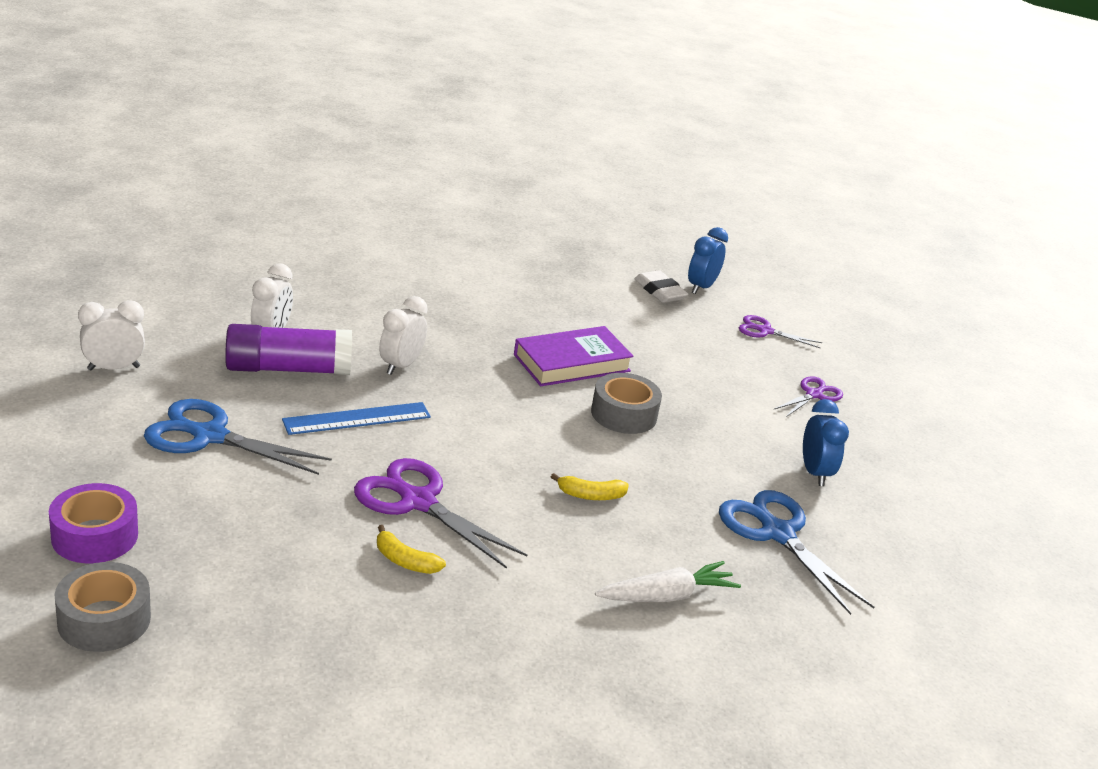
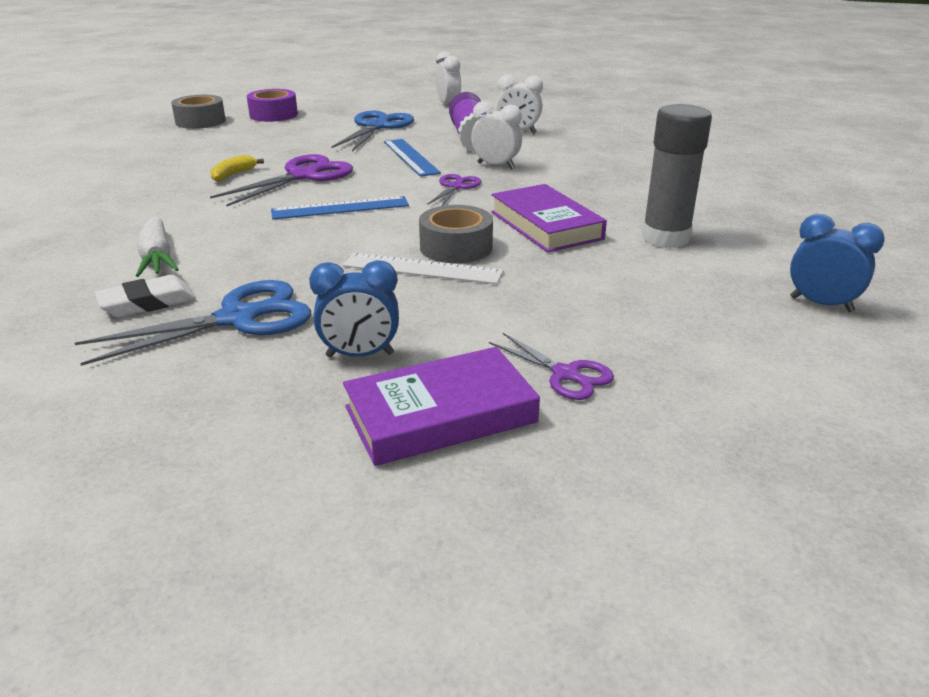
camera: 95 degrees right, 0 degrees up
(527, 475) = (340, 208): none -> blue ruler
(590, 495) = (311, 231): yellow banana -> none
(596, 314) = (665, 238): none -> grey glue stick
(660, 291) = (771, 275): white eraser -> white eraser (147, 303)
(669, 435) = (422, 268): none -> white ruler
(765, 331) = (734, 347): purple scissors -> purple scissors (456, 187)
(872, 445) = (440, 414): none -> purple book

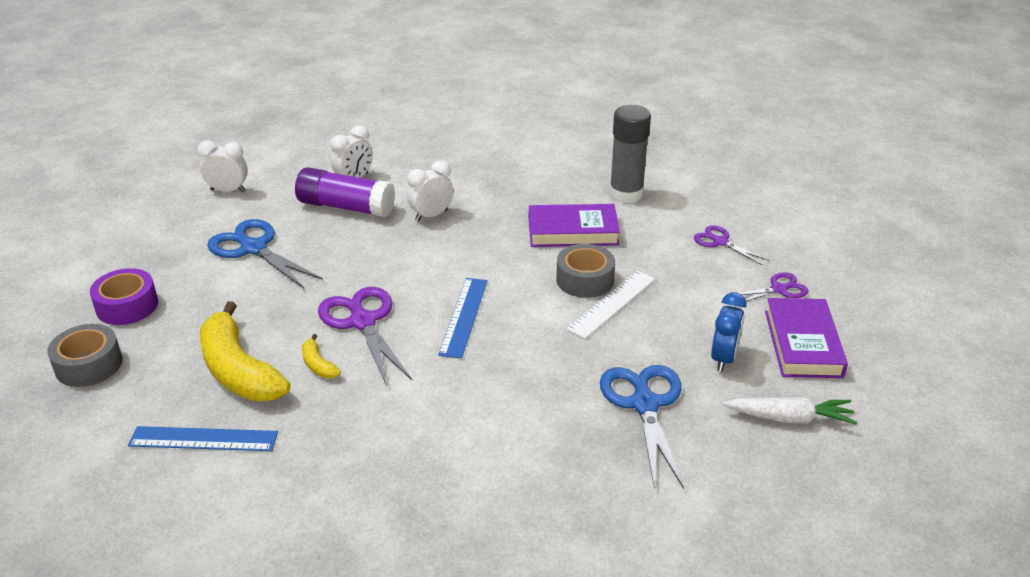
camera: 65 degrees left, 5 degrees up
(147, 303) = (592, 449): white eraser -> none
(157, 258) = (503, 436): white carrot -> white carrot (790, 418)
(213, 155) = (239, 370): none -> yellow banana
(410, 157) = (367, 251): blue ruler -> blue ruler (203, 439)
(456, 187) = (463, 248): purple scissors -> purple scissors (720, 242)
(821, 304) = (742, 181): blue clock -> none

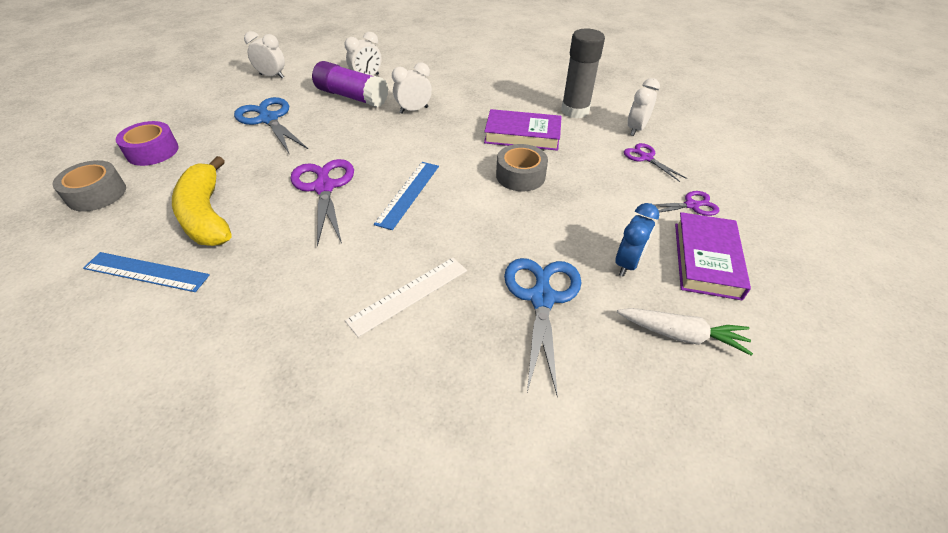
camera: 10 degrees right, 10 degrees up
(318, 365) = (272, 219): yellow banana -> none
(611, 303) = (538, 199): white ruler -> white ruler (408, 294)
(702, 209) = (636, 129): none -> white clock

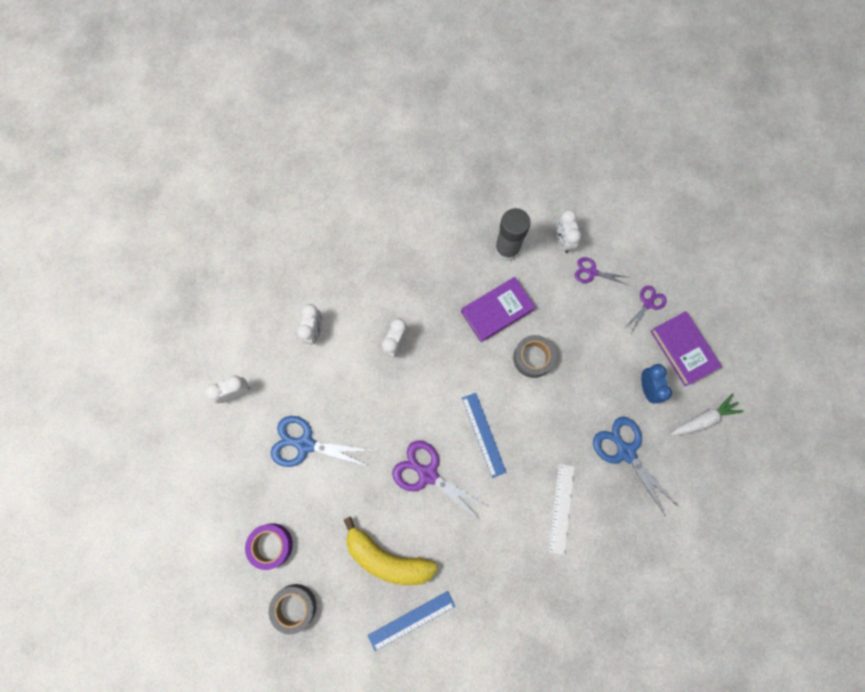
camera: 40 degrees left, 30 degrees up
(352, 97) = (332, 365): purple glue stick -> none

